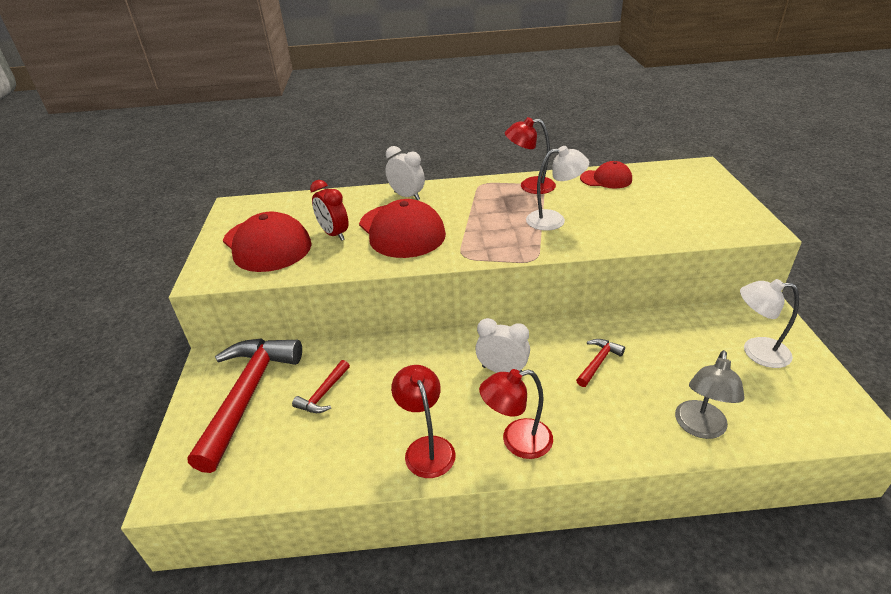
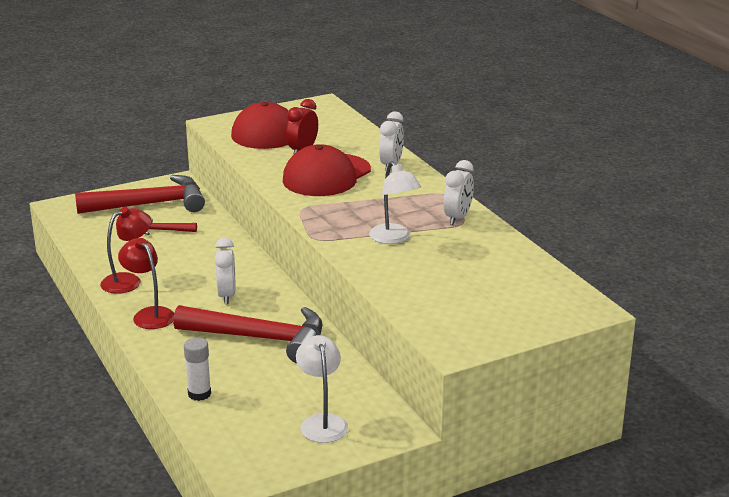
camera: 65 degrees right, 10 degrees down
(530, 186) = (457, 218): red lamp -> white clock
(598, 362) = (260, 338): red hammer -> red hammer, size x2.30
(606, 179) = (508, 255): red cap -> none
(699, 428) = (199, 394): grey lamp -> white glue stick

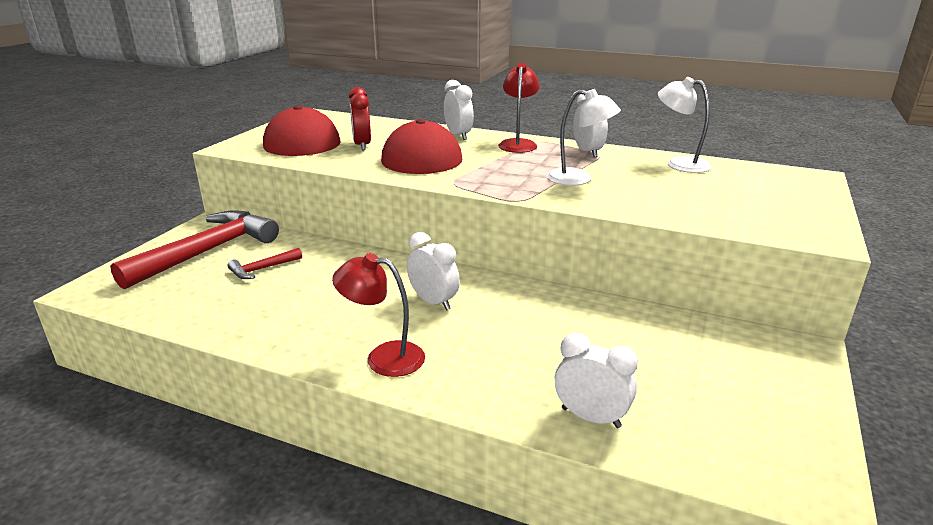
camera: 40 degrees left, 0 degrees up
(128, 281) = (299, 333): red lamp -> red lamp (518, 144)
(199, 394) = (590, 417): white glue stick -> white clock
(260, 338) = (538, 327): red hammer -> none
(322, 422) = (745, 378): white lamp -> white lamp (679, 163)

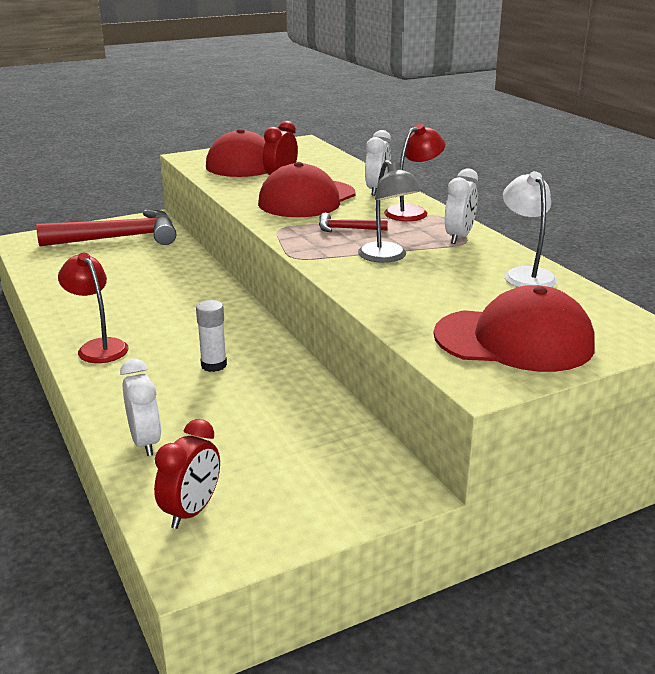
camera: 40 degrees right, 0 degrees up
(262, 269) = (130, 262): red hammer -> red hammer (347, 229)
(433, 302) = (192, 326): white clock -> none
(514, 325) = (214, 365): none -> white glue stick
(578, 179) = (387, 257): white lamp -> grey lamp
(733, 451) = (191, 511): none -> red clock
(773, 205) = (514, 340): none -> red cap

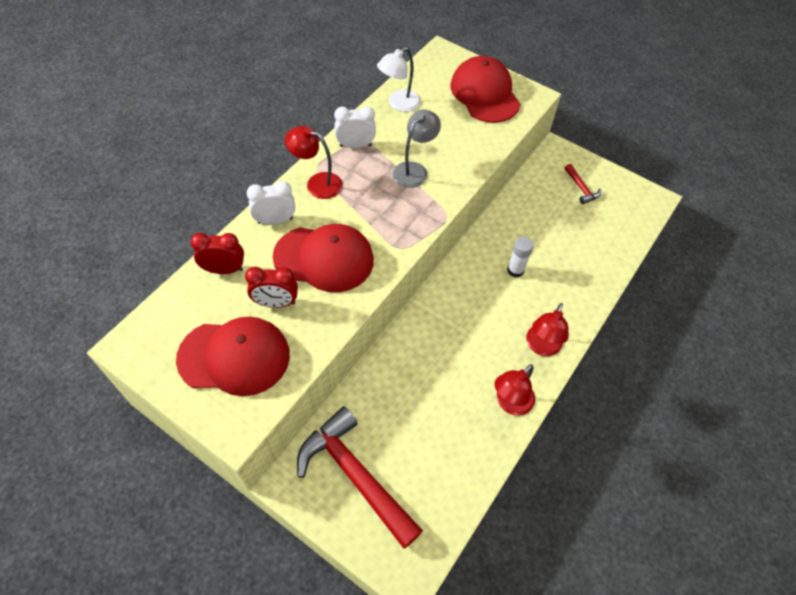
camera: 120 degrees left, 30 degrees up
(71, 311) = (510, 403): none -> red lamp
(145, 442) = (604, 259): white clock -> none
(191, 511) = (630, 214): red clock -> red clock (224, 270)
(347, 229) = (377, 208): red hammer -> red hammer (581, 188)

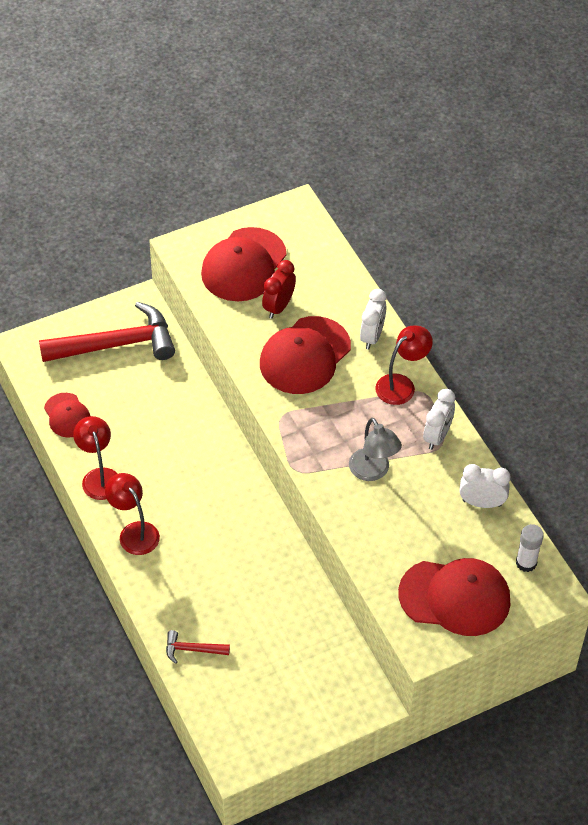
camera: 120 degrees right, 5 degrees down
(224, 270) = (336, 284): red clock -> none
(399, 104) = (481, 503): white lamp -> white clock
(465, 471) = (67, 415): none -> red cap
(515, 270) = (231, 559): white glue stick -> white glue stick (526, 563)
(581, 188) = (298, 691): red hammer -> red hammer (192, 649)

